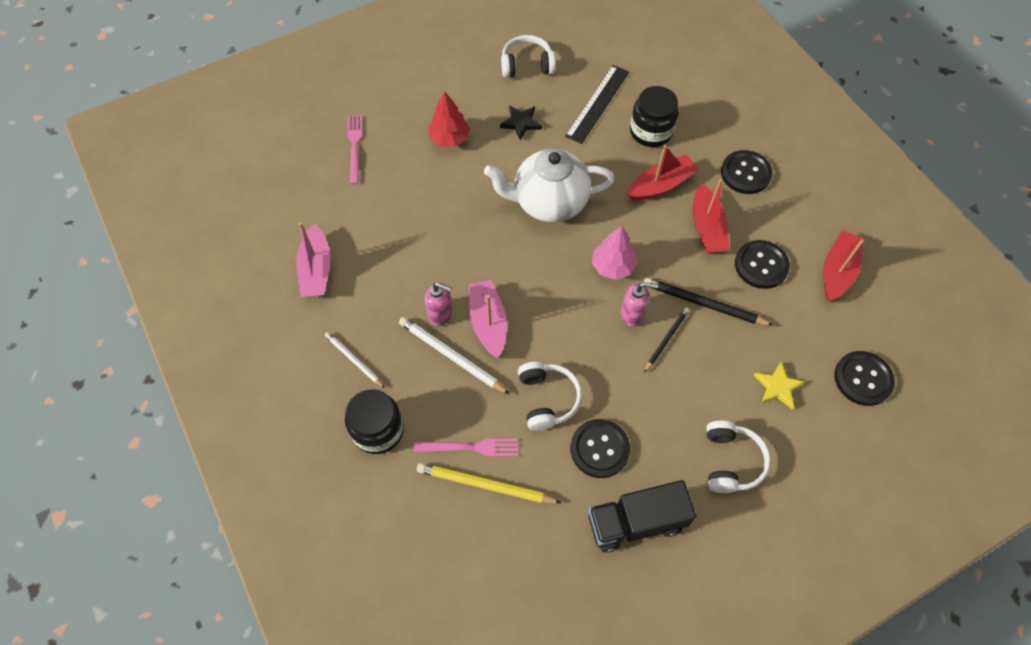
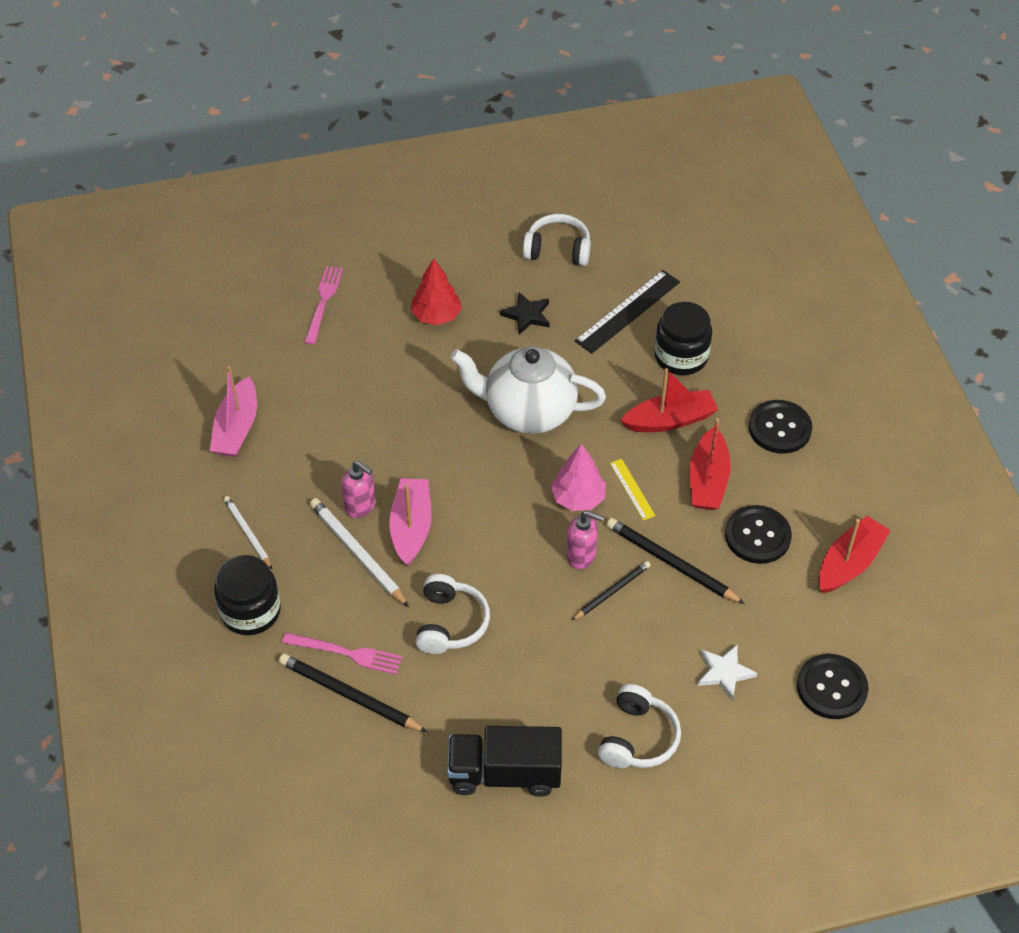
camera: 15 degrees right, 10 degrees down
(485, 485) = (349, 695): yellow pencil -> black pencil
(599, 449) = (491, 689): black button -> none
(652, 249) = (632, 489): none -> yellow ruler
(777, 387) = (724, 672): yellow star -> white star

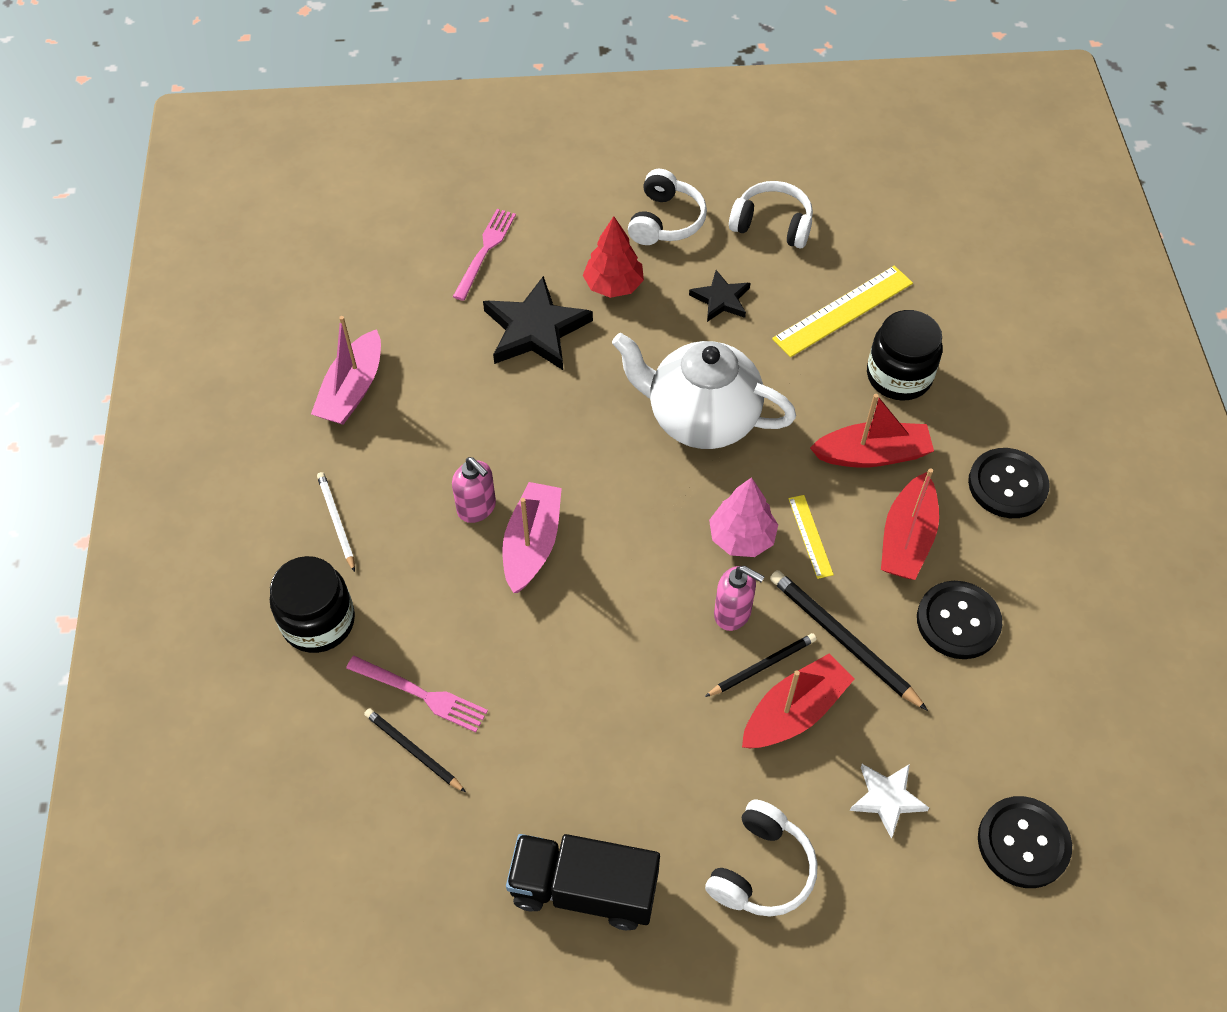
camera: 10 degrees right, 5 degrees up
(349, 695) = (413, 750): black pencil -> black pencil, size x0.63
(357, 553) = (460, 567): white pencil -> none
(379, 360) = (535, 329): none -> black star
(450, 623) = (555, 675): white headphones -> white headphones (665, 221)
(627, 311) = (843, 311): black ruler -> yellow ruler
(849, 563) = (1070, 675): red boat -> red boat (794, 712)

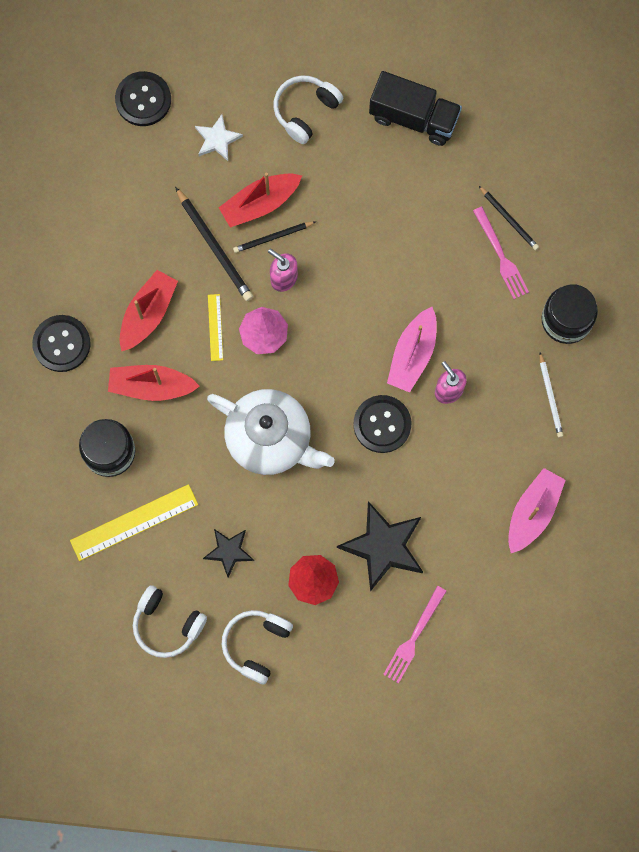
camera: 170 degrees left, 20 degrees up
(421, 694) = (501, 256): pink fork -> pink fork turned 150 degrees counterclockwise
(958, 621) = (133, 246): black button -> black button (382, 424)

